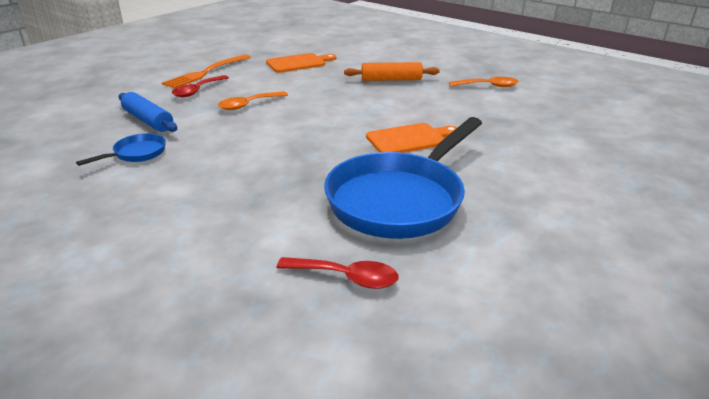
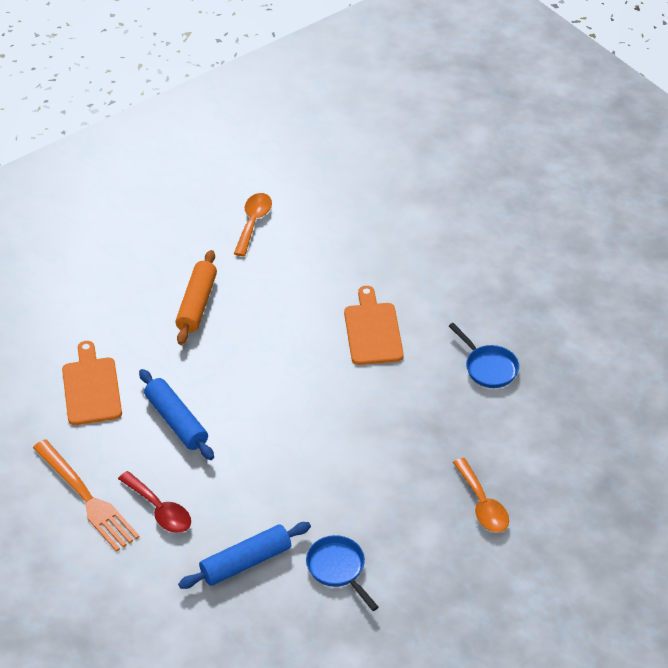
camera: 75 degrees left, 15 degrees up
(248, 105) = (230, 458): orange spoon -> orange spoon (482, 504)
(278, 86) = (176, 421): none -> blue rolling pin
(346, 277) = (590, 425): red spoon -> none
(400, 199) = (488, 367): blue pan -> blue pan, size x0.43

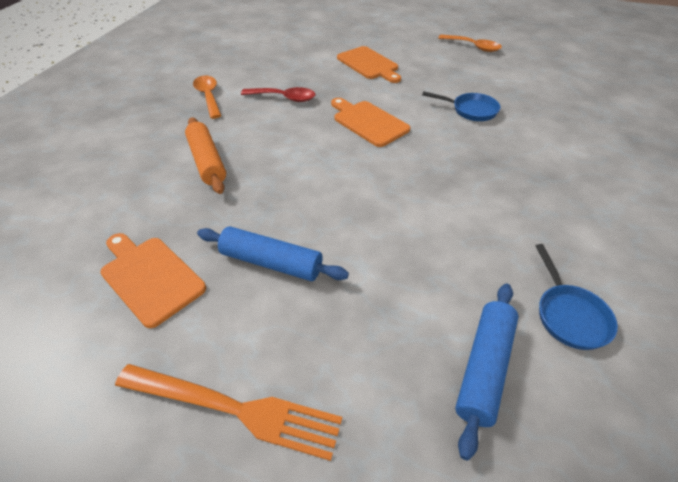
camera: 35 degrees left, 0 degrees up
(160, 510) = (336, 367): red spoon -> red spoon (284, 98)
(338, 569) = (569, 315): blue pan -> blue pan turned 120 degrees counterclockwise
(453, 252) = (369, 64): none -> orange cutting board
(482, 504) = (590, 193): orange spoon -> orange spoon (473, 47)

